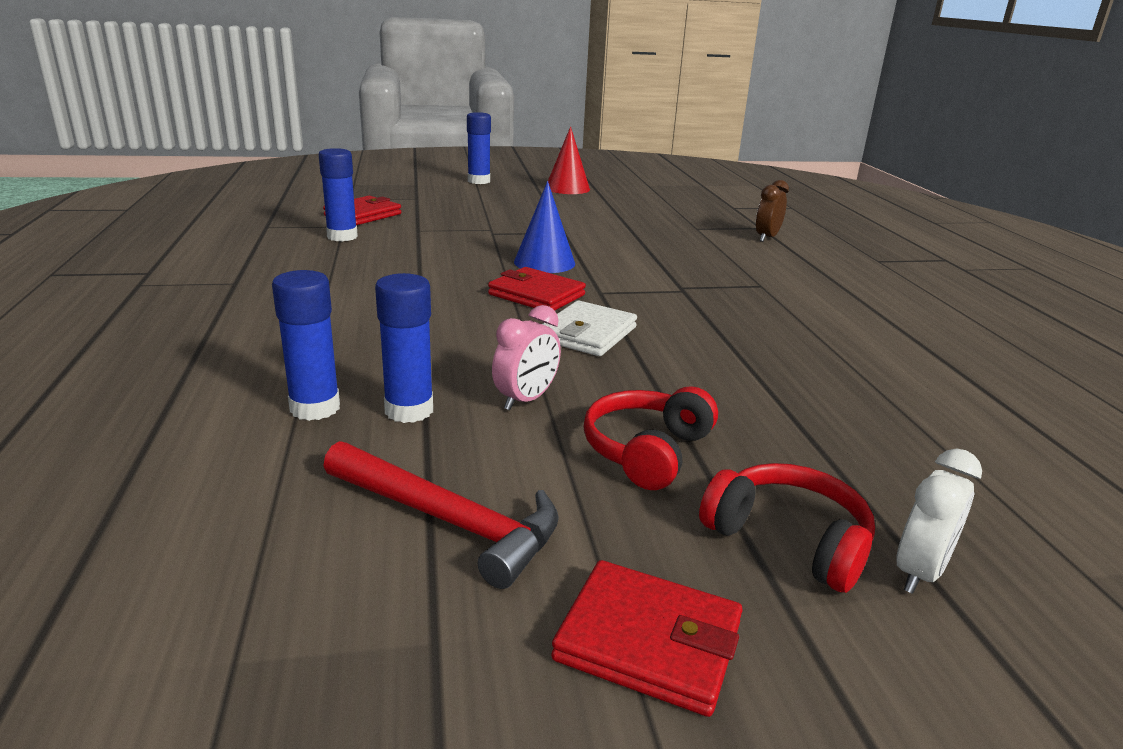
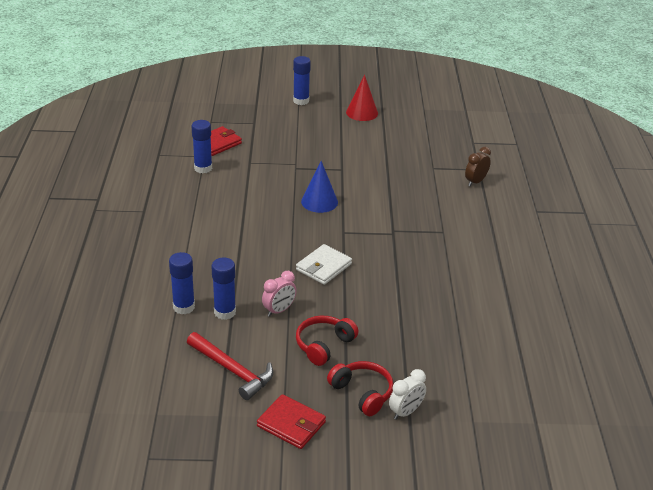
camera: 10 degrees right, 10 degrees up
(536, 295) = (306, 232): red wallet -> none

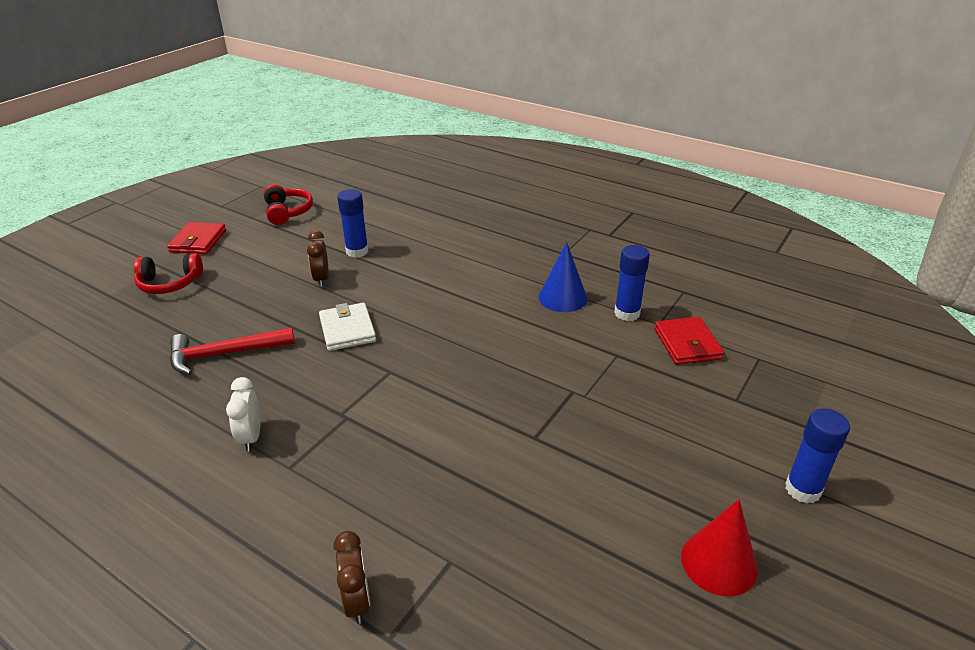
camera: 125 degrees right, 0 degrees up
(184, 307) = (389, 235): blue glue stick -> none
(232, 371) = (286, 235): red hammer -> red hammer (224, 354)
(279, 310) = (321, 279): pink clock -> brown clock
(291, 424) = (198, 241): red wallet -> red wallet turned 60 degrees counterclockwise
(319, 202) = (472, 379): blue cone -> blue cone (562, 297)
(324, 345) = (246, 286): red headphones -> red headphones (287, 212)
(405, 412) = (117, 296): white clock -> white clock (251, 437)

